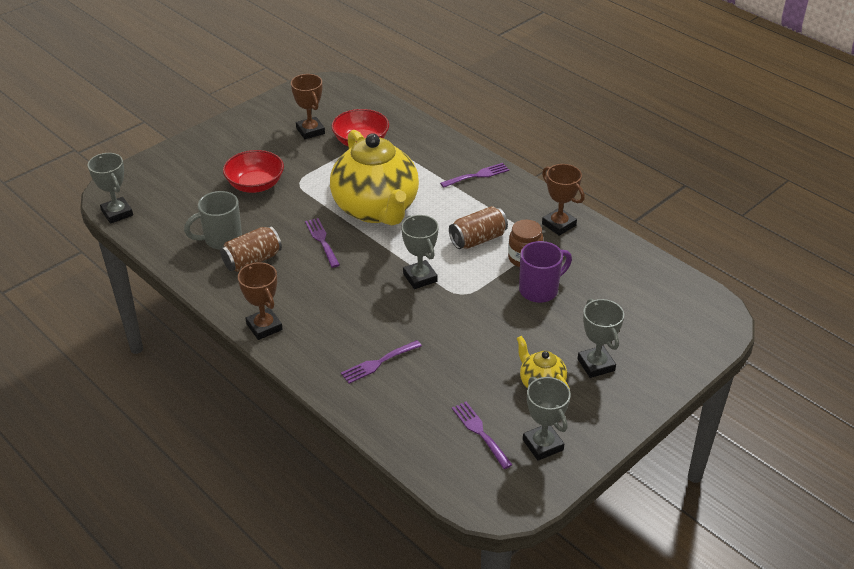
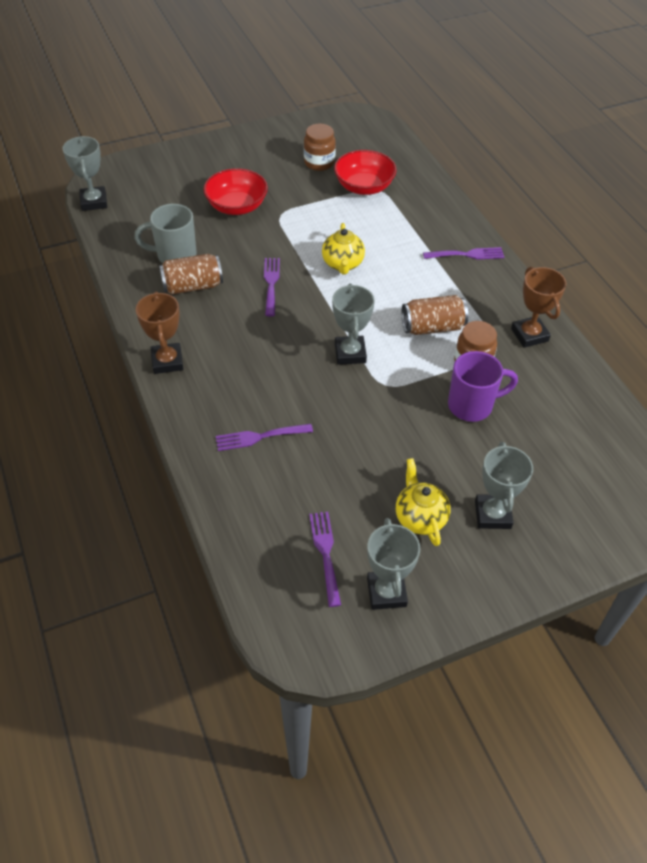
camera: 20 degrees right, 10 degrees up
(310, 131) = (319, 163): brown trophy -> brown jar
(376, 209) = (342, 264): yellow teapot -> yellow teapot, size x0.45

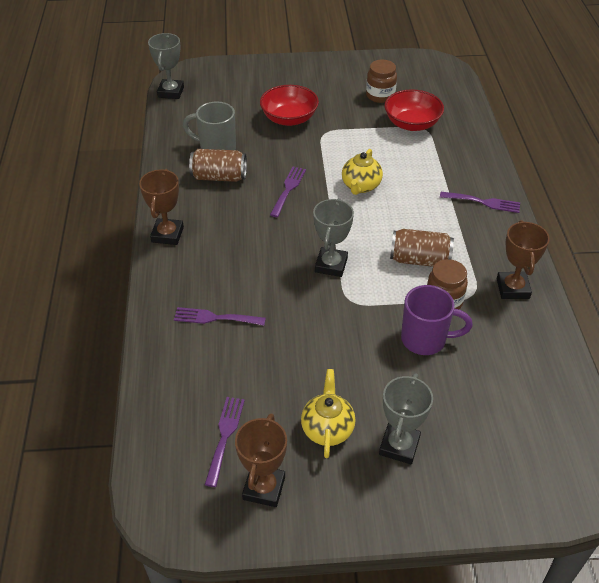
camera: 20 degrees right, 5 degrees down
(386, 592) = (264, 488): grey trophy -> brown trophy

